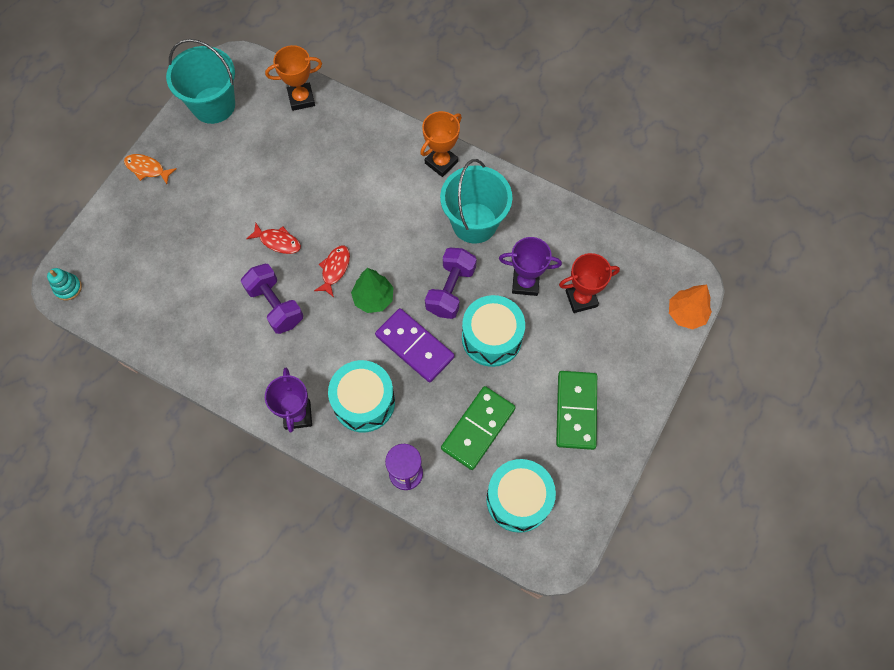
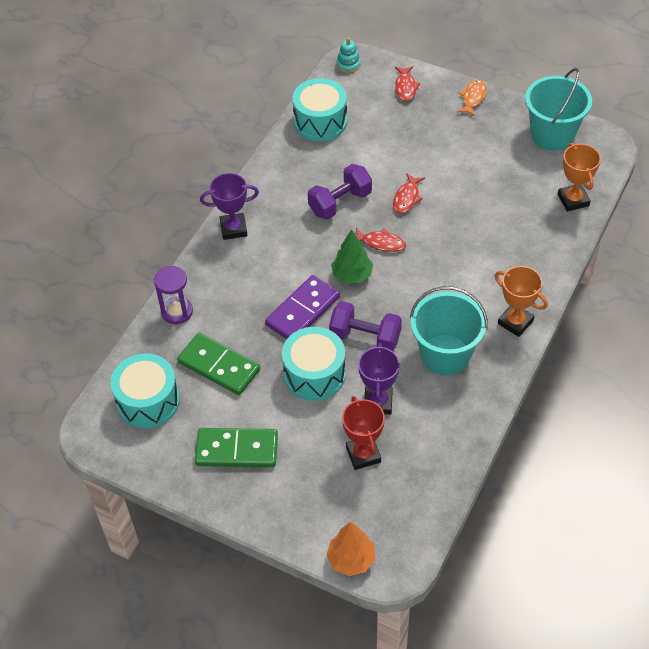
camera: 90 degrees right, 15 degrees down
(117, 232) = (405, 87): none -> red fish
(364, 402) = (246, 275): turquoise drum -> turquoise drum (320, 121)

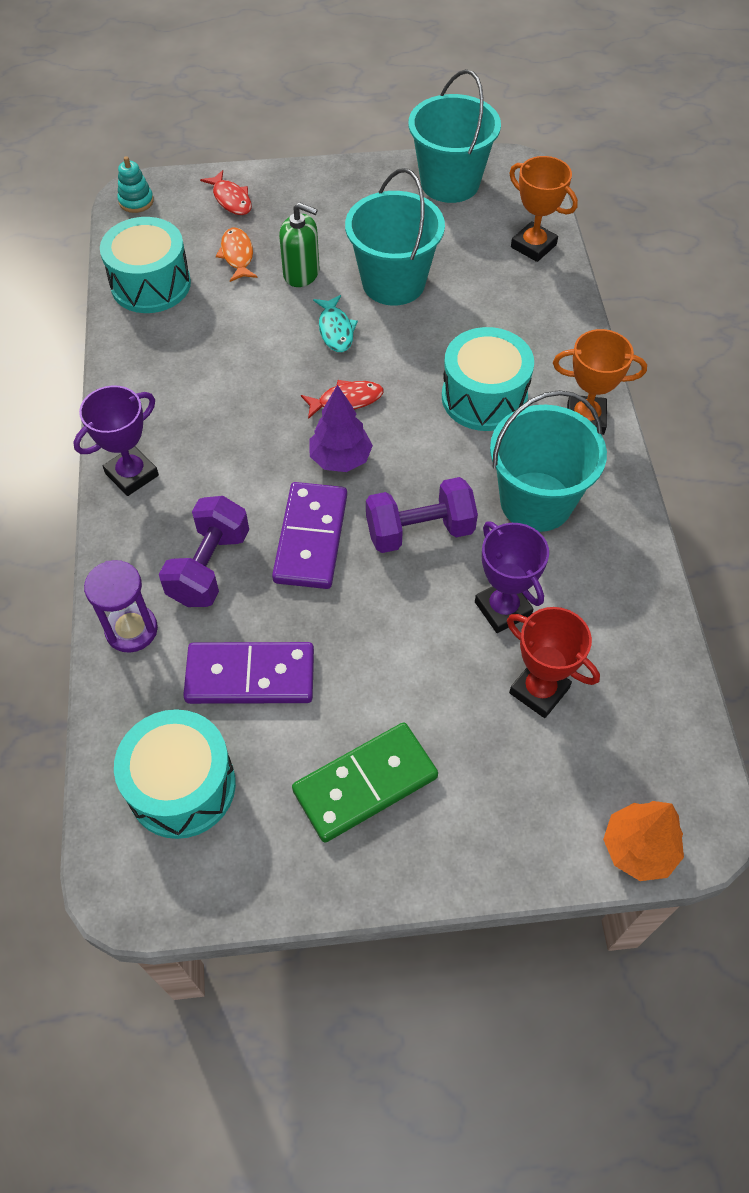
camera: 35 degrees left, 5 degrees up
(219, 366) = (250, 676): green domino -> purple domino
(314, 374) = (391, 616): turquoise drum -> turquoise drum (484, 397)
(340, 203) = (254, 374): purple dumbbell -> purple dumbbell (209, 567)
(352, 275) = (340, 459): green tree -> purple tree
(407, 198) = (335, 330): red fish -> turquoise fish
(413, 153) = (301, 273): none -> green soap dispenser
(464, 184) = (393, 283): none -> turquoise bucket
(473, 98) = (324, 179): orange fish -> orange fish (237, 255)

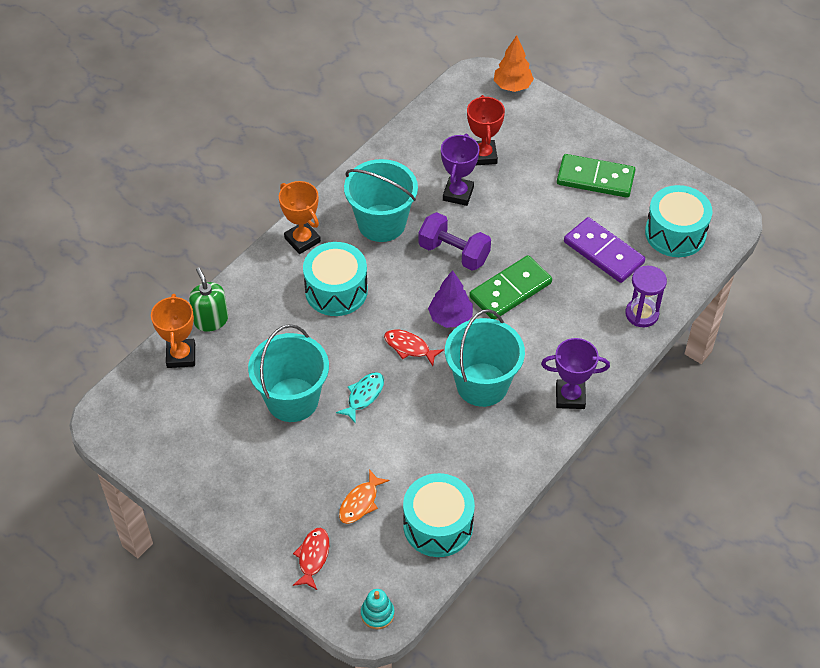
camera: 135 degrees left, 5 degrees down
(209, 567) = (575, 315): purple dumbbell -> none
(301, 273) = (337, 453): green soap dispenser -> green soap dispenser (211, 320)
(310, 538) = (510, 290): purple domino -> green domino
(450, 183) = (161, 445): turquoise bucket -> turquoise bucket (482, 384)

